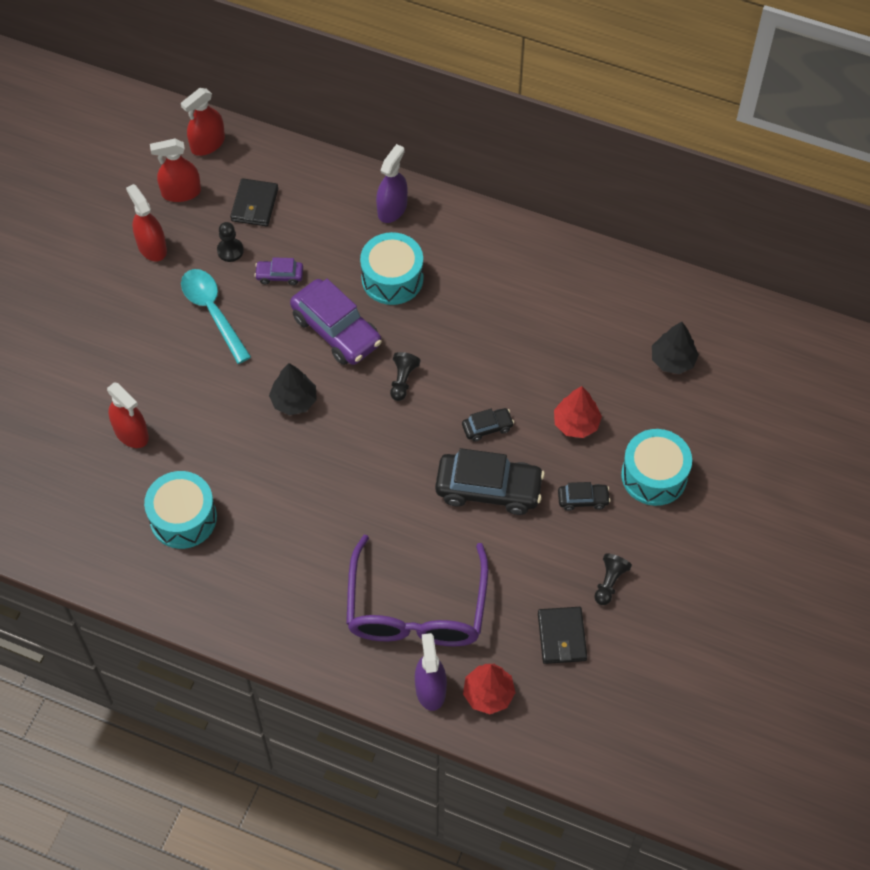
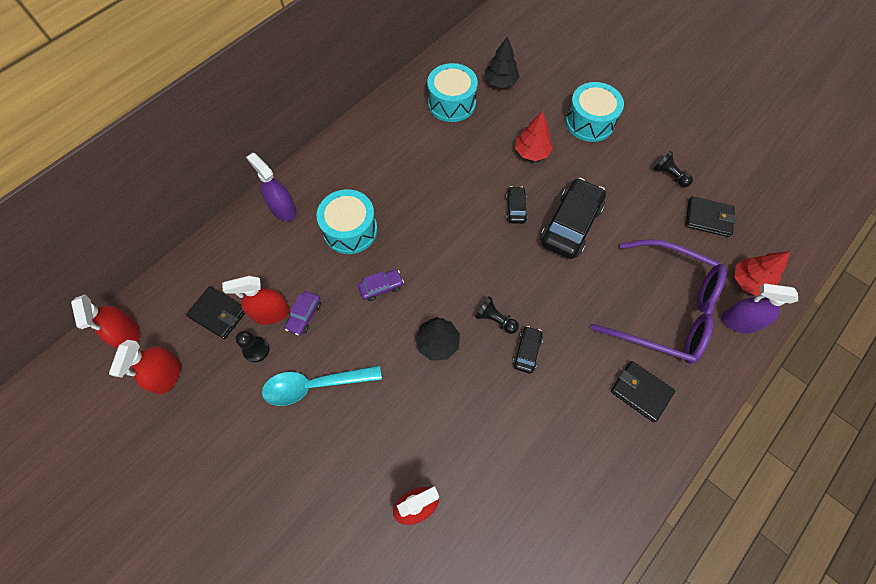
camera: 70 degrees left, 5 degrees up
(152, 247) = (214, 421): red spray bottle -> red spray bottle (271, 313)
(183, 518) = (527, 480): turquoise drum -> turquoise drum (451, 103)
(309, 601) = (640, 392): none -> black wallet
(336, 330) = (381, 287): purple car -> purple car, size x0.48
(403, 380) = (450, 253): black pawn -> black pawn (495, 319)
(583, 499) = (597, 169): black car -> black car (527, 351)

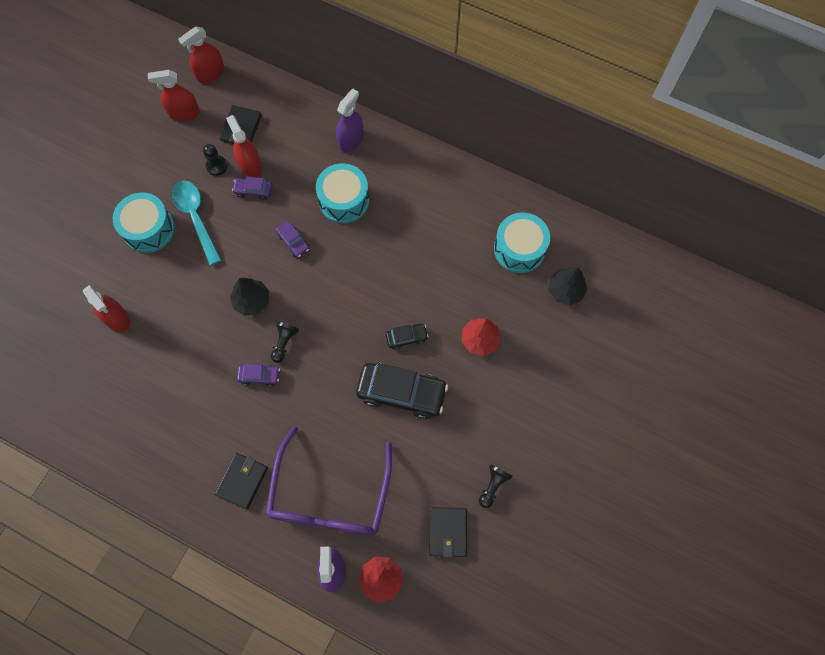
camera: 75 degrees right, 5 degrees up
(527, 351) = (259, 376): black car -> purple car
(589, 122) = (539, 392): turquoise drum -> turquoise drum (149, 229)

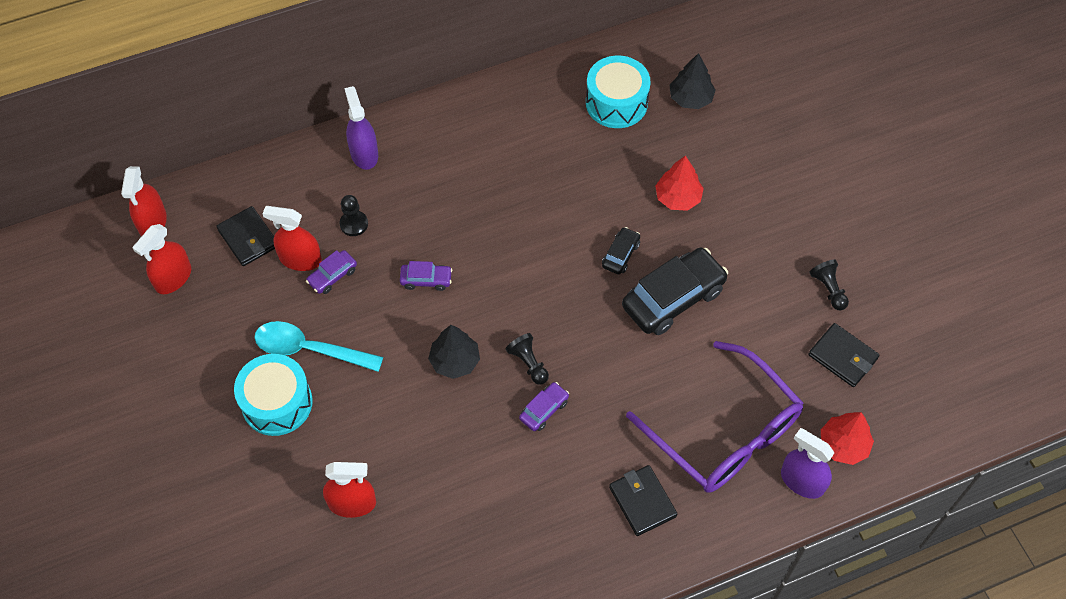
camera: 50 degrees left, 10 degrees down
(216, 166) = (269, 290): black pawn -> black pawn (354, 224)
(344, 200) = (424, 205): turquoise drum -> none

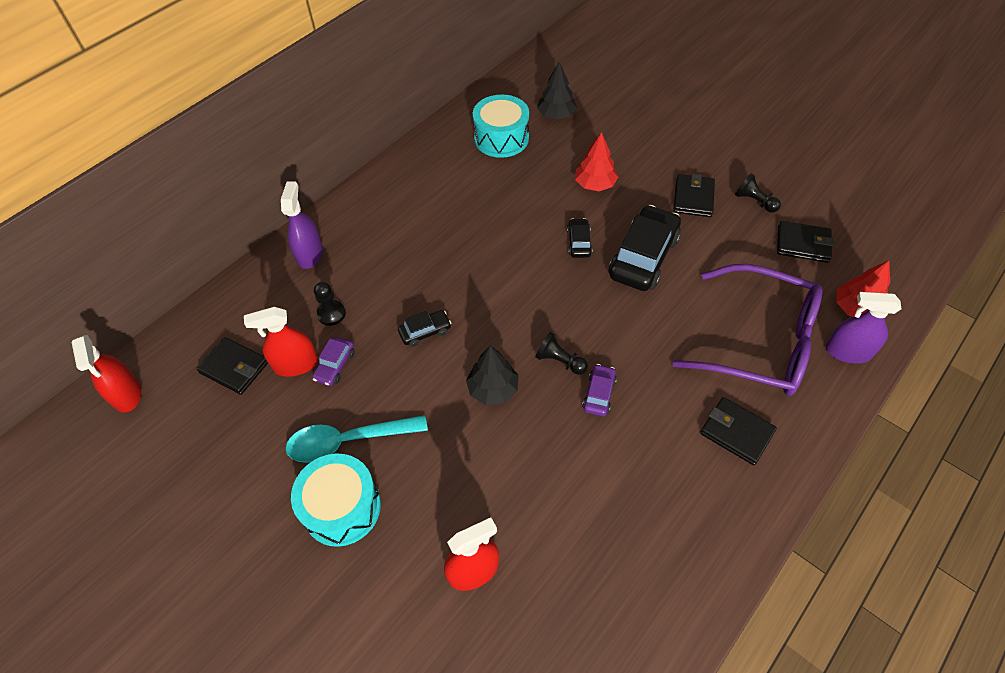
camera: 25 degrees left, 5 degrees down
(173, 278) = (172, 436): red spray bottle -> none
(364, 154) = (309, 254): purple spray bottle -> purple spray bottle turned 45 degrees clockwise
(426, 280) = (425, 332): purple car -> black car
(768, 257) = (693, 198): none -> black wallet

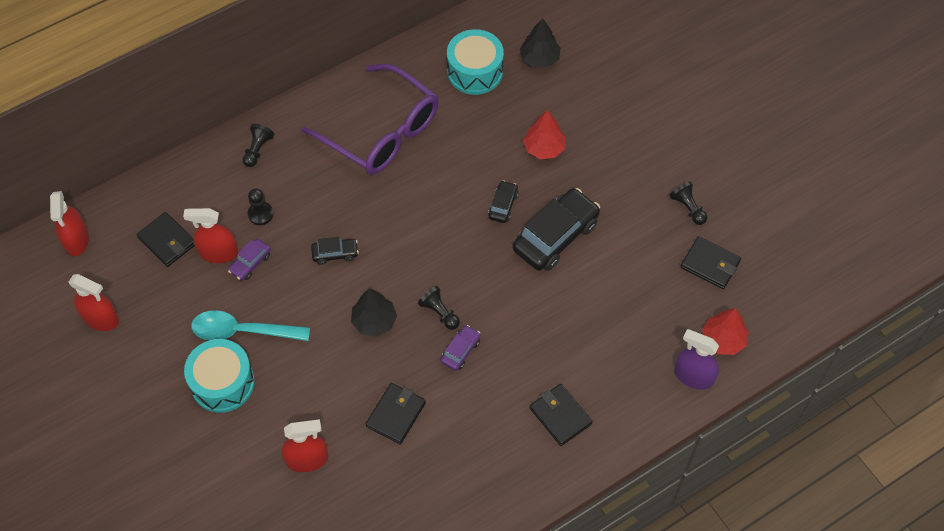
camera: 15 degrees right, 5 degrees up
(173, 474) = (100, 318): none -> red spray bottle
(309, 254) = (257, 150): purple spray bottle -> black pawn
(693, 198) = (631, 188): black wallet -> black wallet (396, 414)
(759, 342) = (620, 345): purple glasses -> purple glasses (381, 132)

